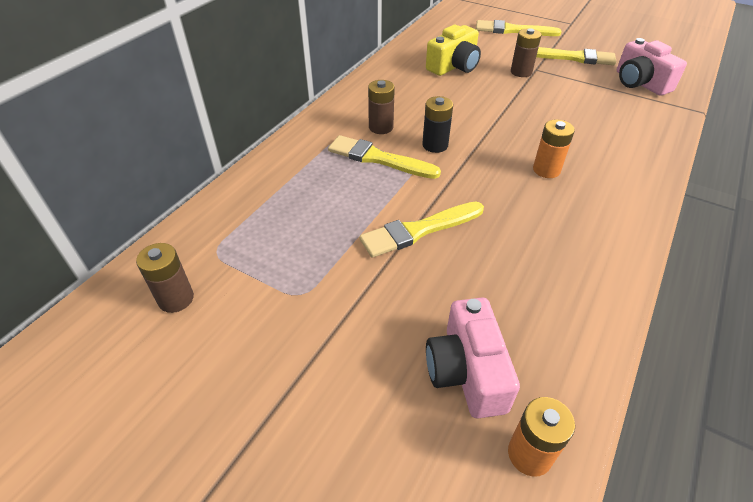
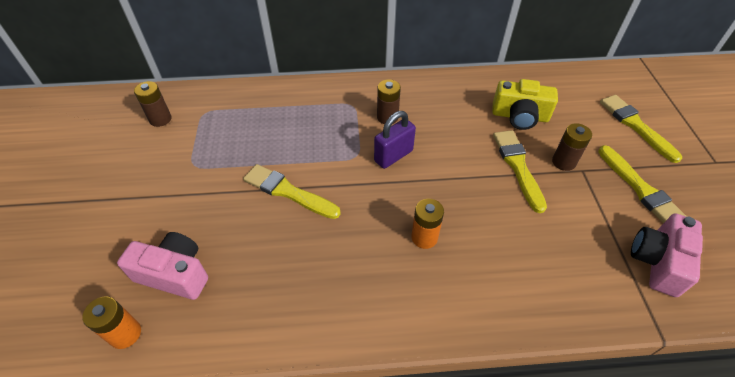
camera: 55 degrees right, 5 degrees up
(378, 158) = (349, 134): yellow brush -> yellow brush (518, 166)
(435, 145) = (393, 156): black battery -> purple padlock
(466, 371) = (174, 274): pink camera -> pink camera turned 60 degrees clockwise

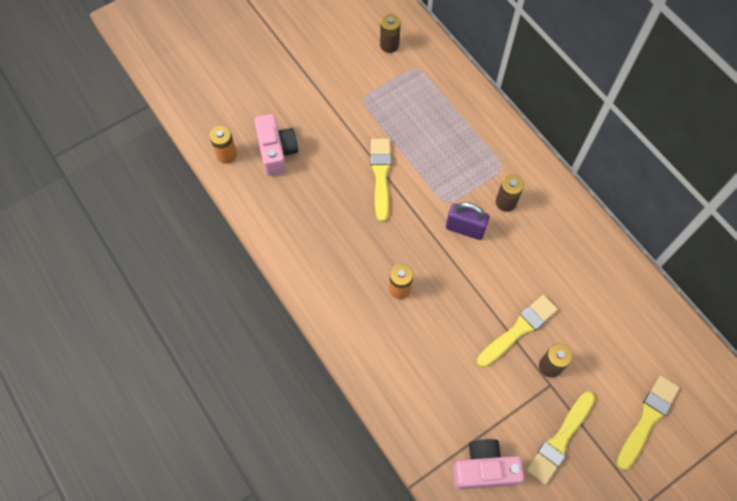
camera: 60 degrees right, 15 degrees up
(520, 116) = (585, 310): yellow camera -> none

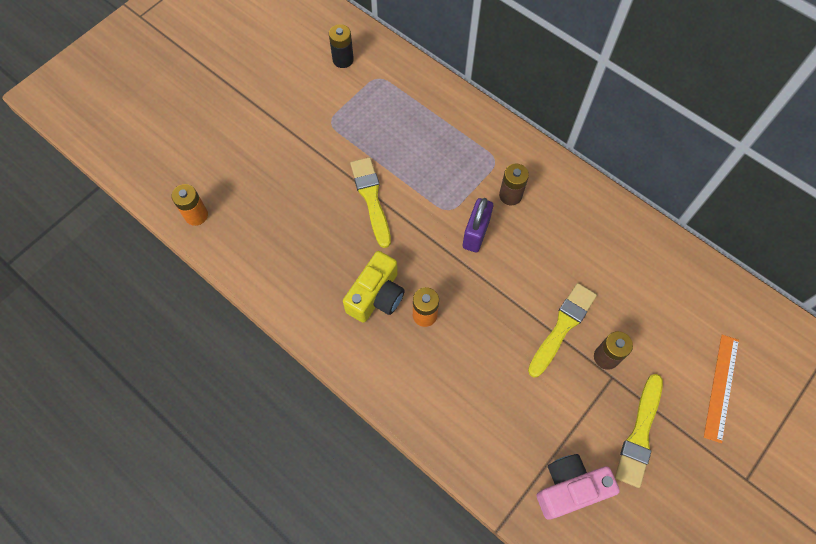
camera: 15 degrees left, 0 degrees up
(276, 151) = (251, 199): pink camera -> none
(362, 261) = (376, 296): none -> yellow camera
(389, 45) = (343, 60): brown battery -> black battery
(465, 229) = (476, 234): purple padlock -> purple padlock turned 75 degrees counterclockwise
(647, 419) = (721, 387): yellow brush -> orange ruler

